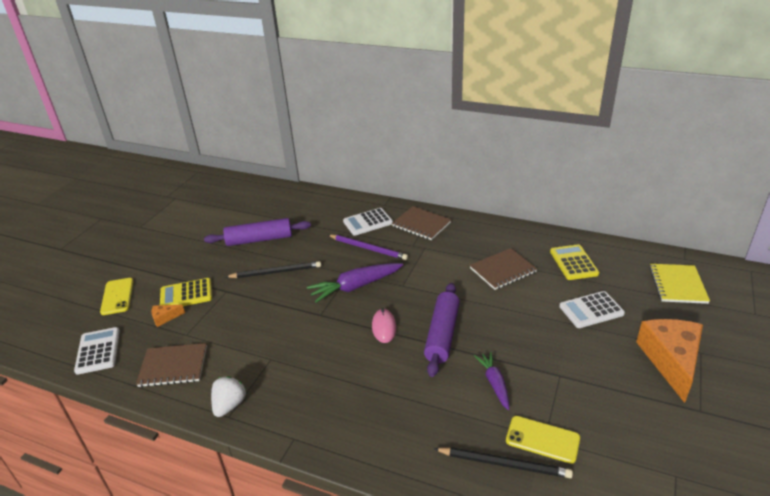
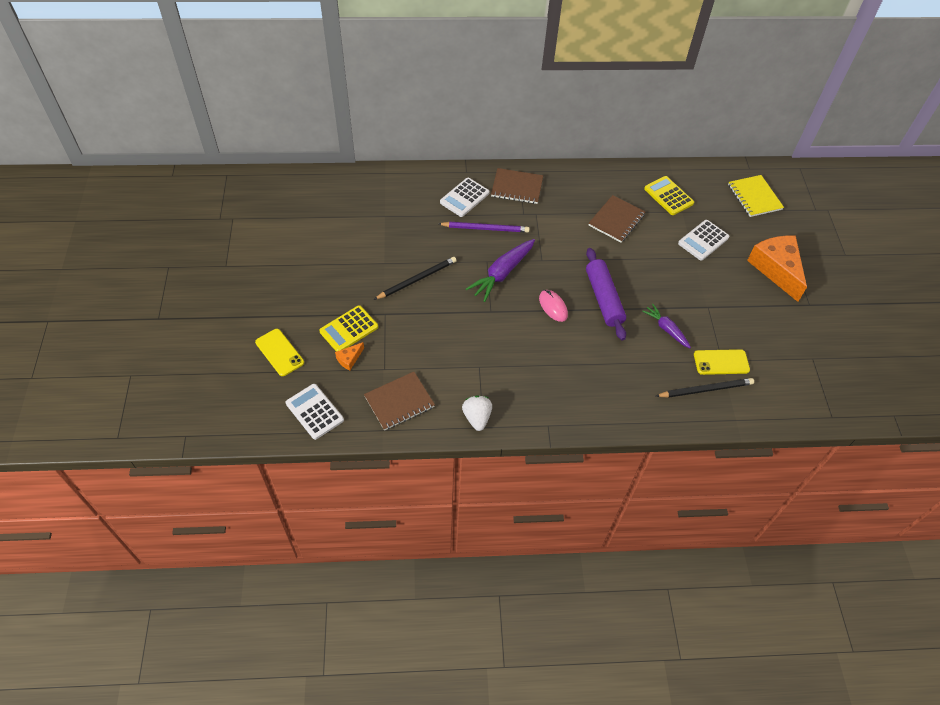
camera: 30 degrees left, 20 degrees up
(259, 239) = (371, 247): purple rolling pin -> none

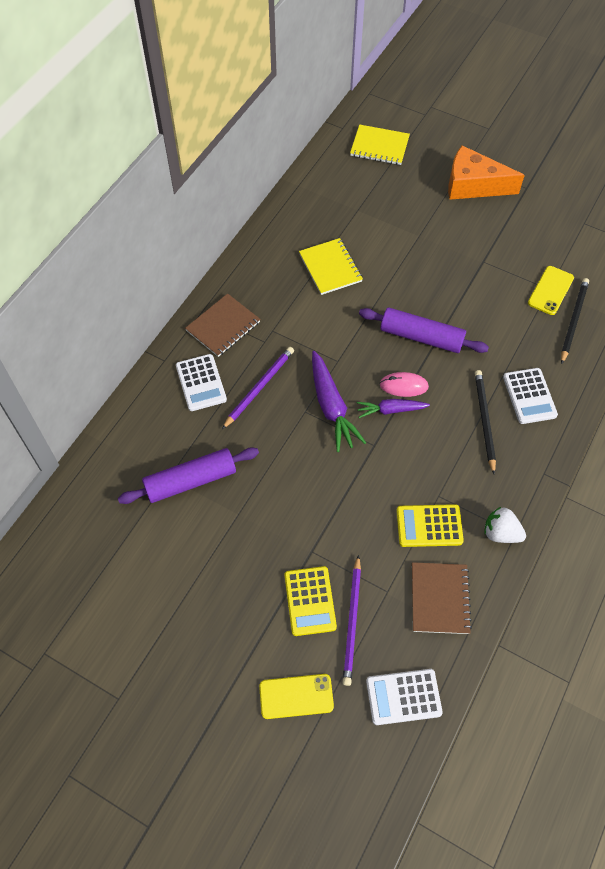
camera: 55 degrees left, 5 degrees up
(349, 359) = (352, 622): orange cheese -> purple pencil
(389, 228) = (190, 481): none -> purple rolling pin
(417, 279) = (285, 492): black pencil -> black pencil (484, 420)
(616, 220) = (330, 268): brown notebook -> yellow notebook
(666, 329) = (489, 309): purple carrot -> purple carrot (391, 410)
(668, 196) = (330, 208): yellow calculator -> yellow calculator (429, 526)
(703, 240) = (404, 216): white calculator -> white calculator (529, 396)

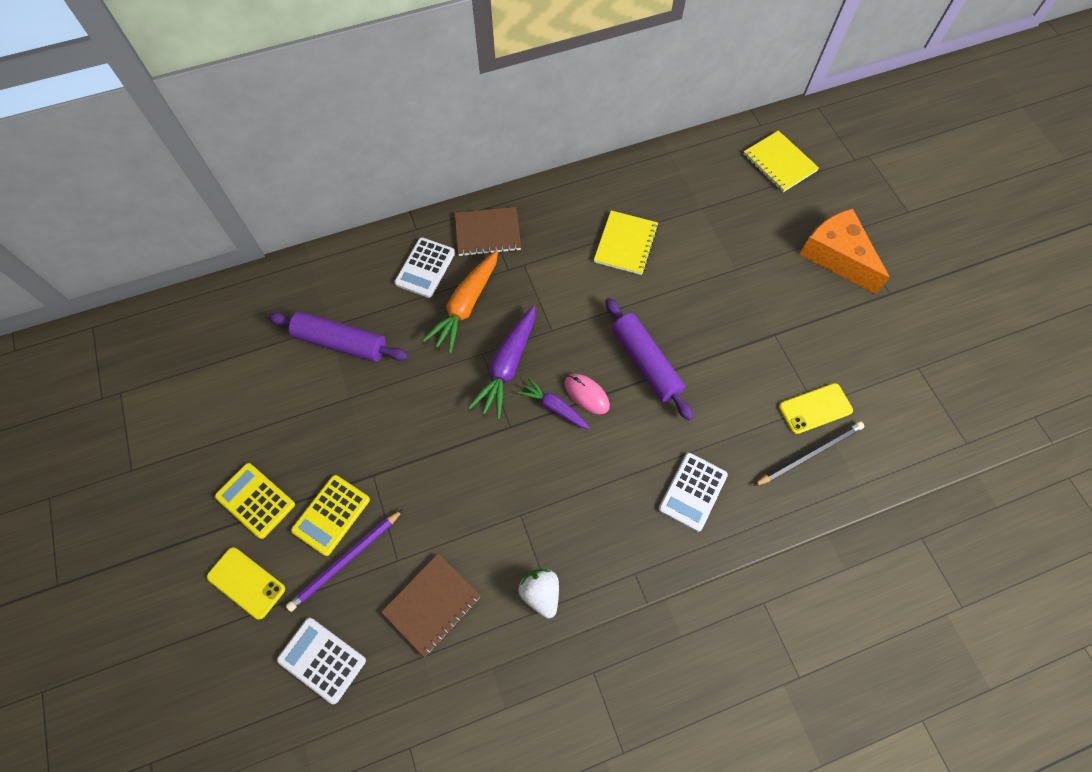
camera: 40 degrees right, 5 degrees up
(259, 387) = (466, 305): purple pencil -> orange carrot
(429, 526) = (486, 534): yellow calculator -> yellow calculator (255, 500)
(484, 420) = (628, 481): black pencil -> none

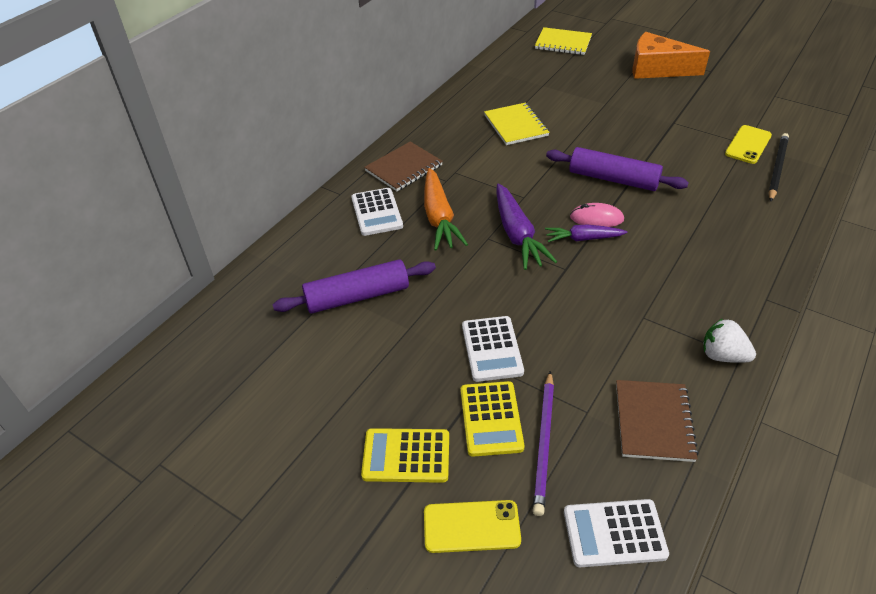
camera: 35 degrees left, 20 degrees down
(692, 492) = (738, 229): white calculator -> white calculator (492, 349)

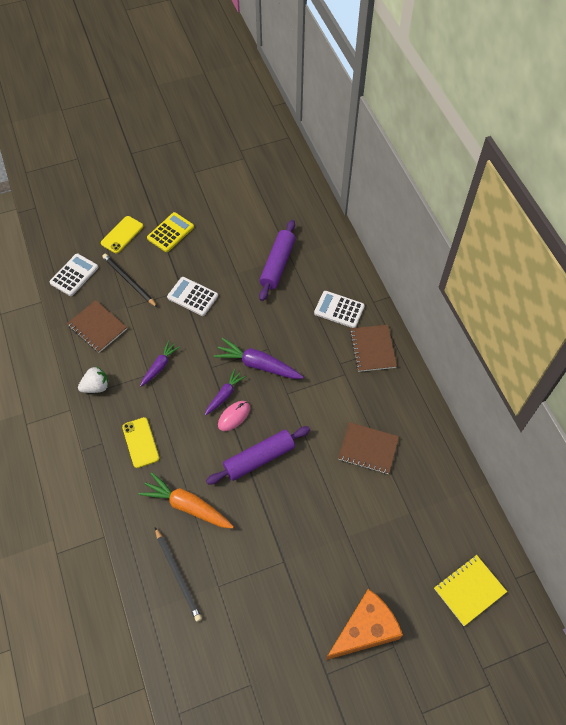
camera: 125 degrees right, 15 degrees up
(439, 217) = (307, 337): orange carrot -> orange carrot (188, 506)
(491, 419) = (158, 271): yellow calculator -> none
(516, 125) = (368, 449): yellow notebook -> brown notebook
(544, 443) = (129, 281): purple pencil -> black pencil
(621, 314) = (159, 366): none -> purple carrot
(748, 145) = (216, 585): yellow phone -> yellow phone (140, 442)

